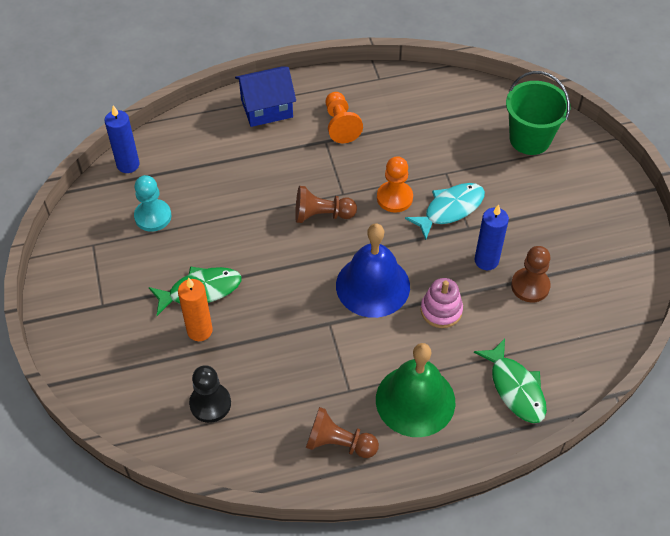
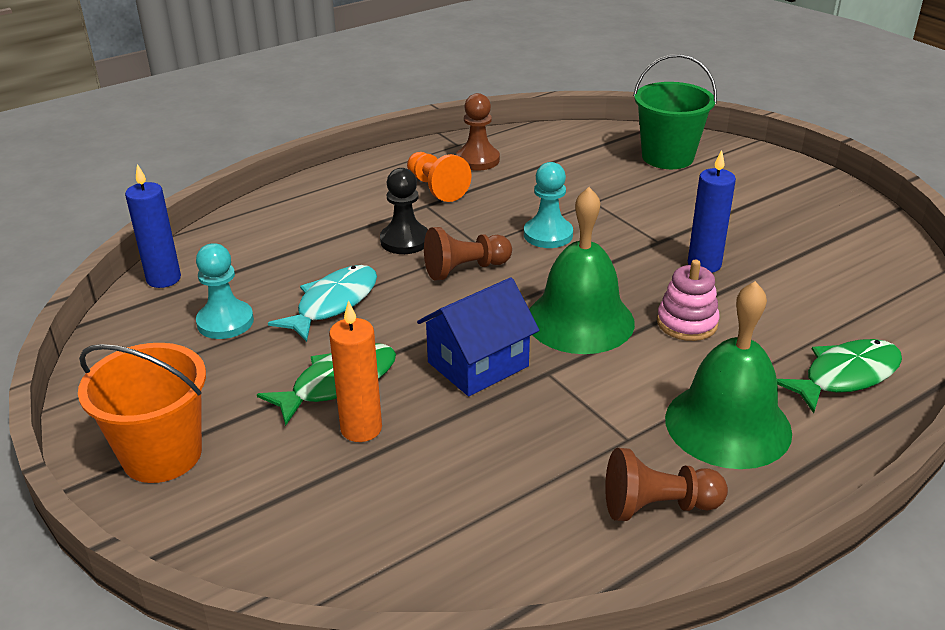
camera: 20 degrees left, 20 degrees down
(84, 313) = (162, 455): none -> orange bucket
(210, 403) = (427, 513): black pawn -> black pawn (405, 241)
(267, 108) = (333, 192): blue house -> blue house (478, 364)
(372, 285) = (580, 320): blue bell -> green bell
(394, 198) = (548, 235): orange pawn -> turquoise pawn
(450, 209) = (624, 230): turquoise fish -> turquoise fish (333, 303)
(515, 388) = (845, 376): green fish -> green fish turned 75 degrees counterclockwise
(530, 286) = (775, 275): brown pawn -> brown pawn (478, 160)

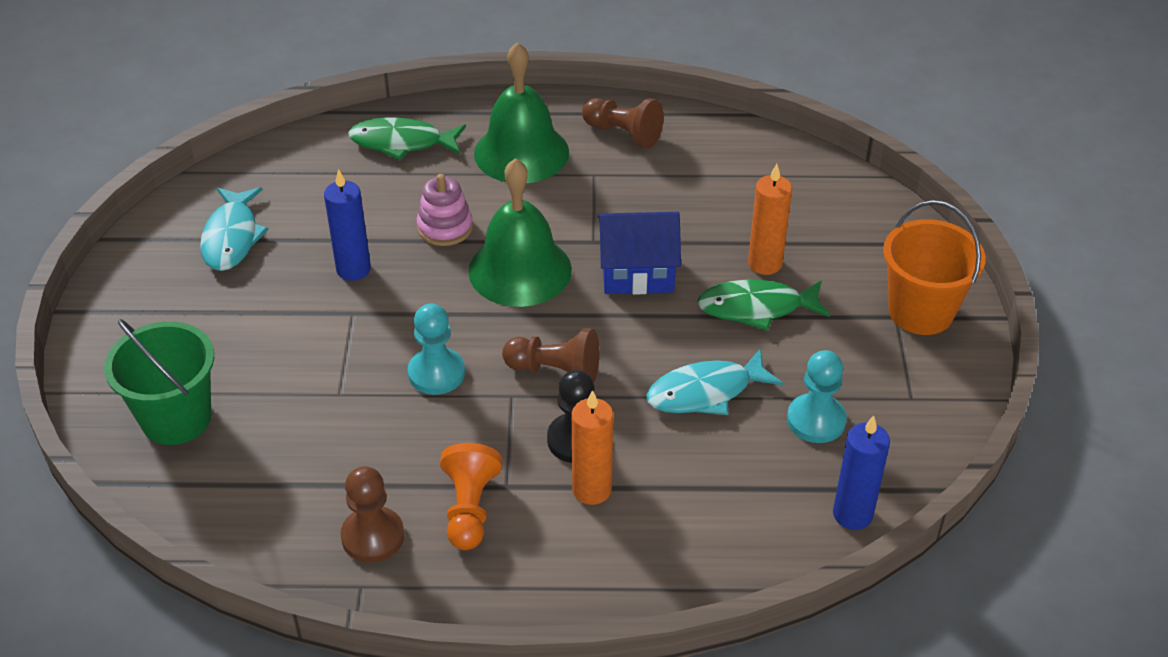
camera: 145 degrees left, 10 degrees up
(367, 223) = (591, 489): none -> orange candle
(822, 244) = (232, 237): none -> turquoise fish

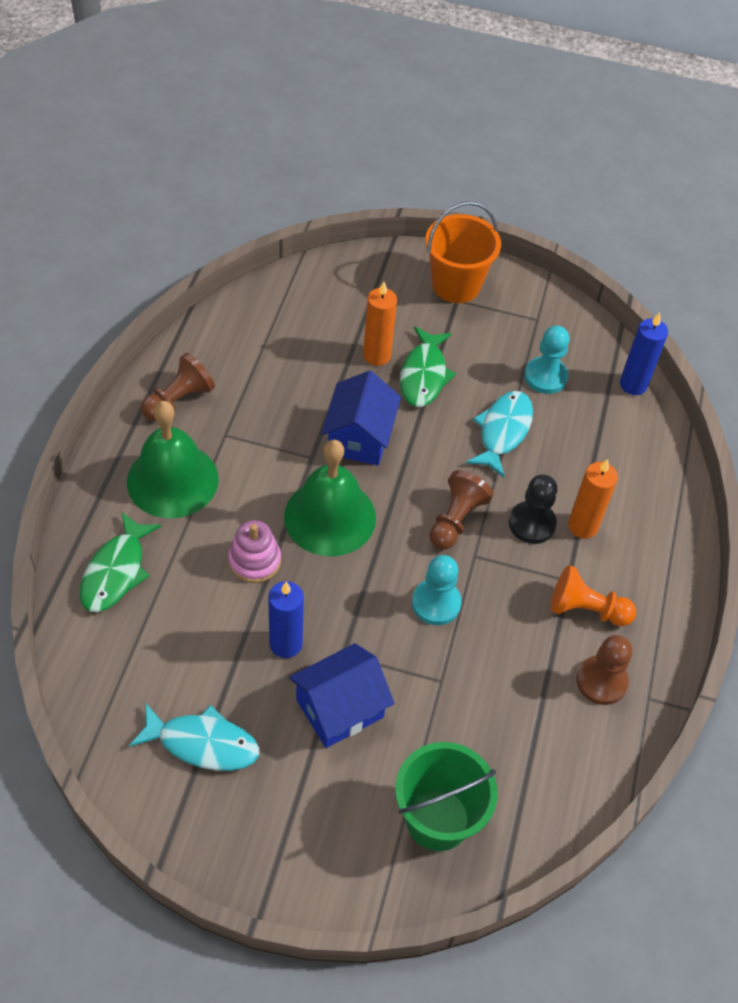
camera: 80 degrees left, 10 degrees up
(289, 322) = (339, 708): none -> blue house
(705, 392) = (503, 431): turquoise fish -> turquoise fish turned 150 degrees counterclockwise

